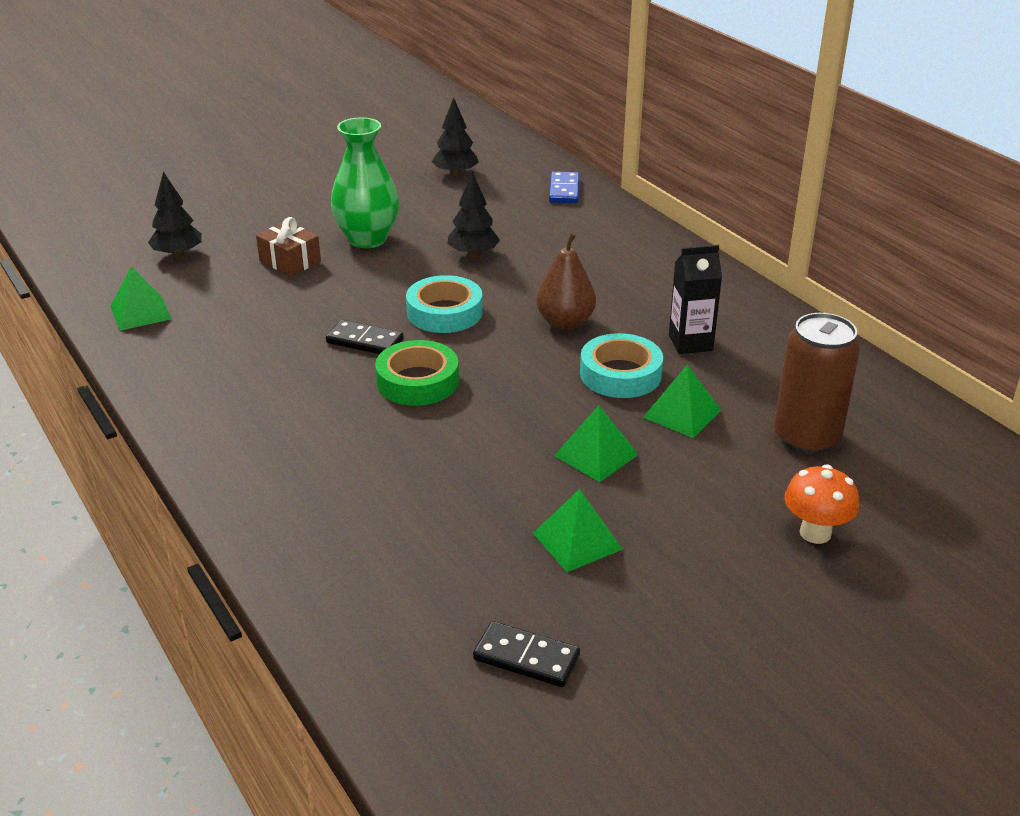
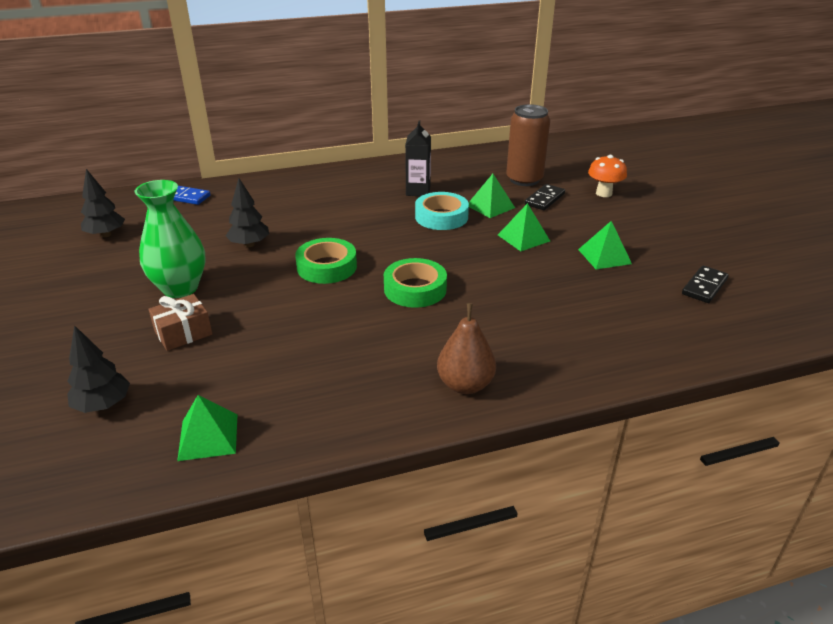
camera: 75 degrees left, 0 degrees up
(365, 341) = (346, 306): black domino -> black domino (544, 199)
(444, 312) = (327, 267): turquoise tape -> green tape
(565, 322) = (370, 224): brown pear -> brown pear (465, 385)

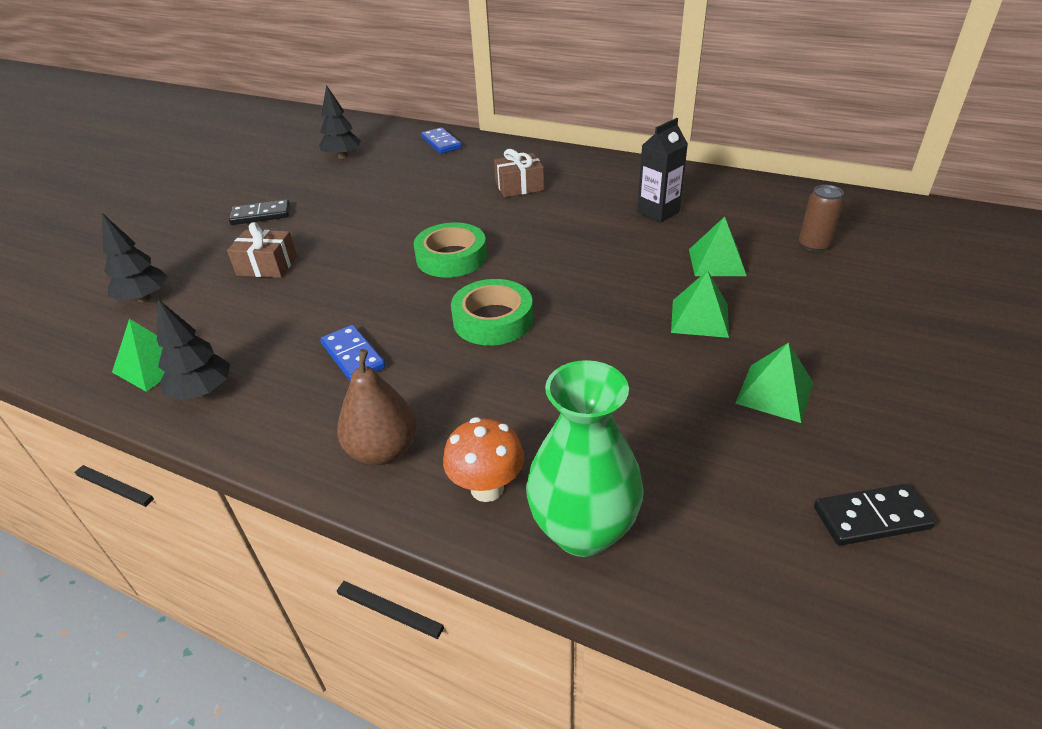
camera: 45 degrees right, 5 degrees up
(180, 288) = (320, 225): green vase -> green vase (583, 530)
(249, 244) = (424, 207): black tree -> black tree (202, 391)
(301, 206) = (519, 186): none -> brown gift
(359, 351) = (353, 356): none -> blue domino
(441, 217) = (640, 252): turquoise tape -> none
(524, 179) = (813, 245): brown can -> brown can, size x0.56
(544, 199) = (804, 281): black domino -> black domino (261, 215)
(604, 193) = (909, 307): orange mushroom -> orange mushroom (487, 488)

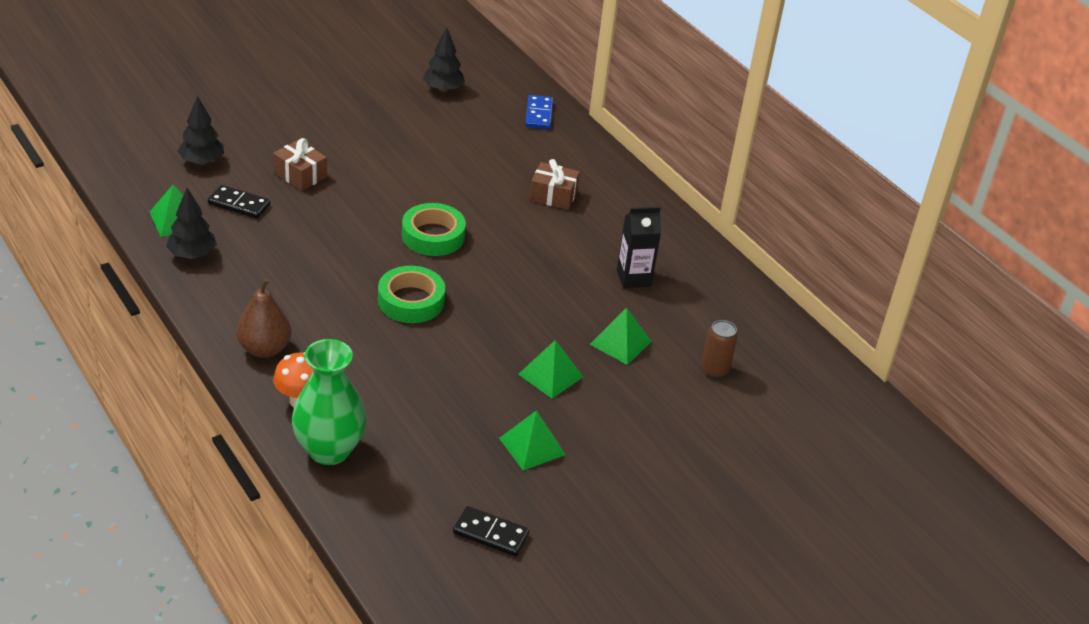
camera: 25 degrees right, 0 degrees up
(261, 215) = (331, 123): black domino -> black domino (239, 204)
(353, 356) = (298, 278): blue domino -> none

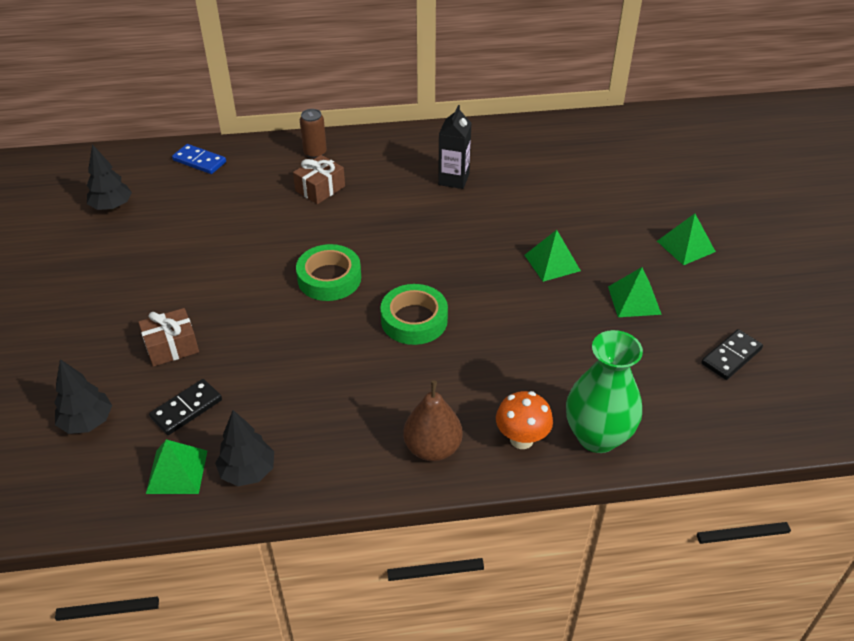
camera: 60 degrees left, 5 degrees up
(620, 343) = (529, 211): green pyramid -> green pyramid (686, 246)
(714, 370) = (581, 174): brown can -> brown can (315, 152)

